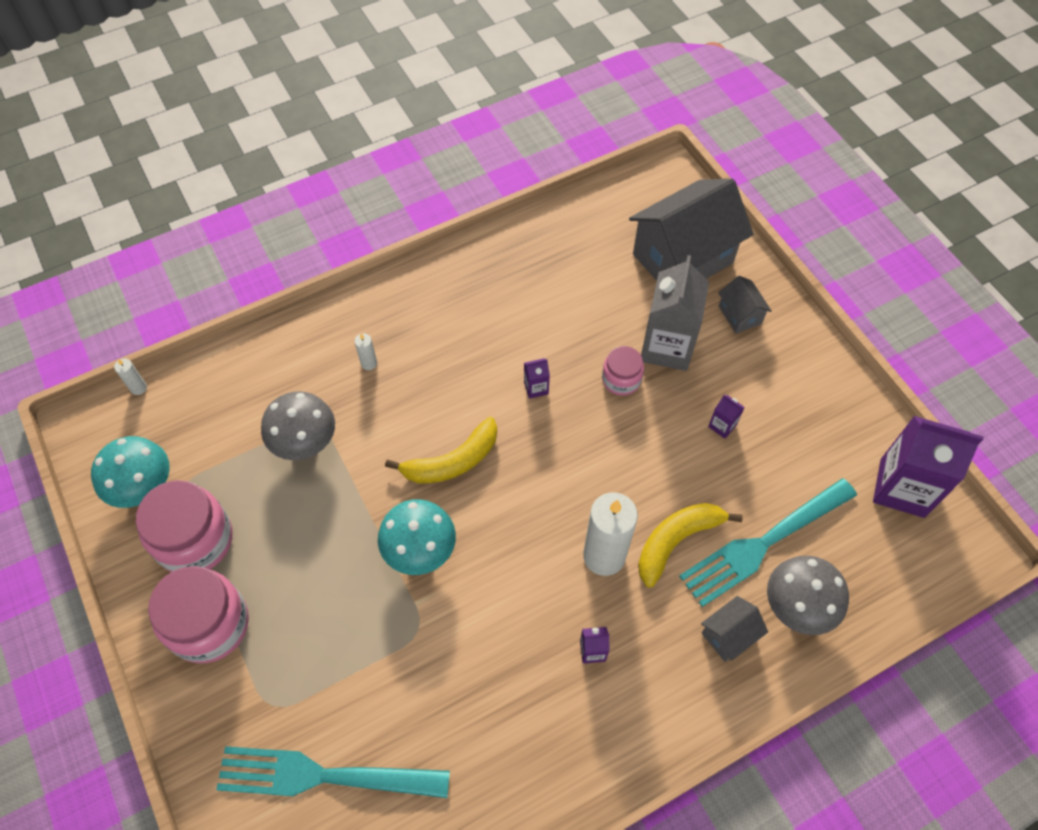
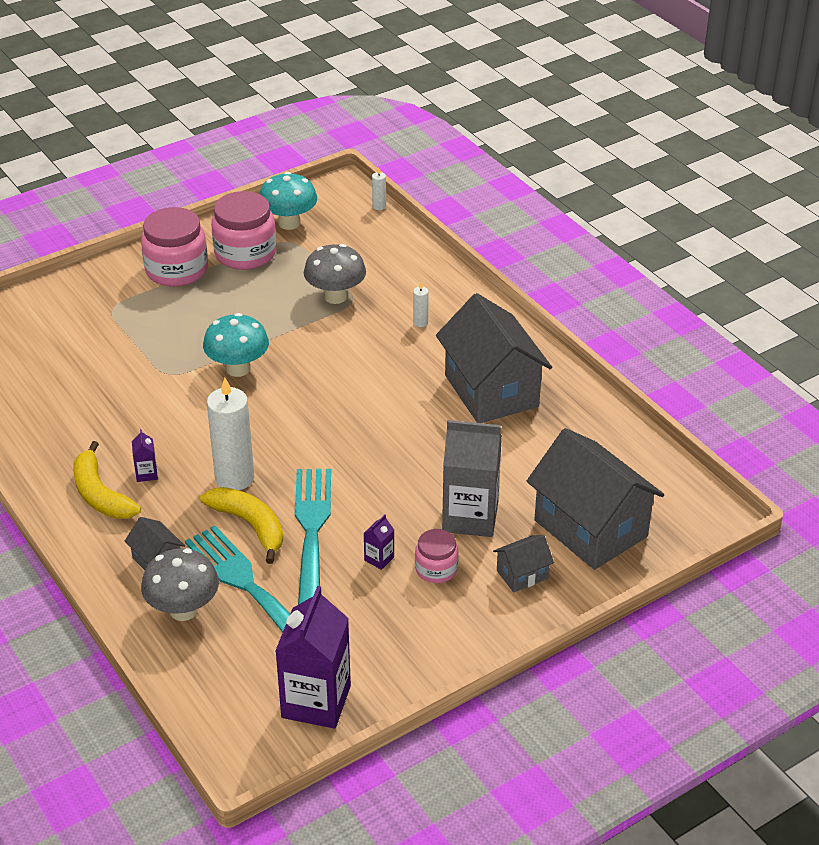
camera: 85 degrees right, 20 degrees down
(325, 775) = (58, 338): turquoise fork -> turquoise fork (312, 533)
(452, 461) = (324, 380): yellow banana -> yellow banana (100, 494)
(489, 312) = (491, 391): none -> grey house
(536, 388) = (408, 426): purple carton -> none
(621, 379) = (425, 484): pink jar -> pink jar (436, 569)

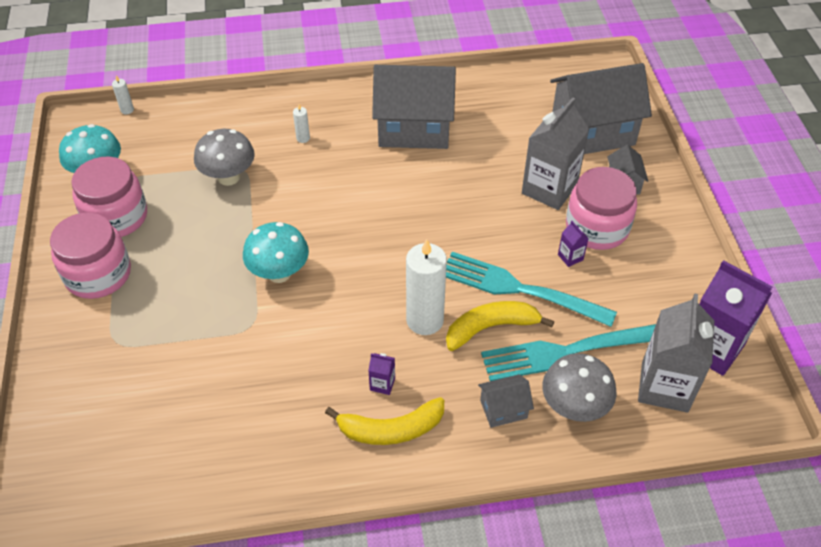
camera: 65 degrees left, 10 degrees up
(243, 673) = (664, 386): none -> grey carton
(436, 569) = (597, 227): pink jar -> pink jar, size x1.81

